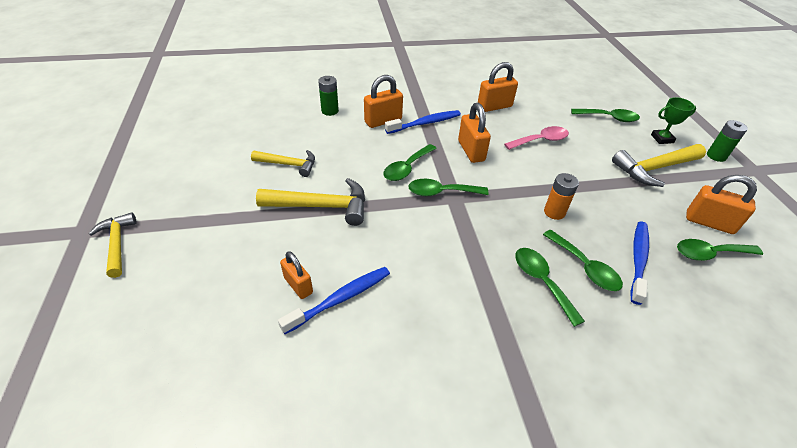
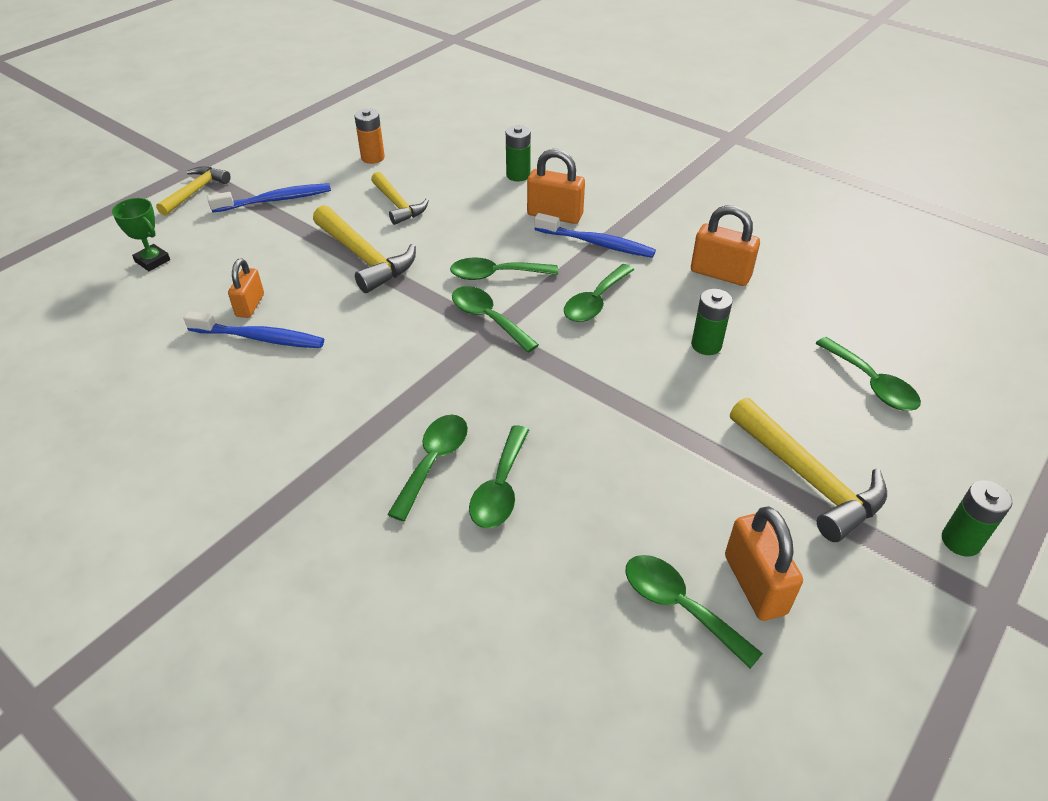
camera: 50 degrees right, 0 degrees up
(471, 151) = (595, 302): orange padlock -> green spoon
(540, 140) = (706, 345): pink spoon -> green battery
(554, 212) = (570, 420): orange battery -> orange battery (373, 158)
(638, 260) = (573, 533): blue toothbrush -> blue toothbrush (275, 200)
(654, 168) = (809, 479): yellow hammer -> yellow hammer turned 150 degrees counterclockwise
(662, 139) = (908, 460): green trophy -> green trophy (152, 261)

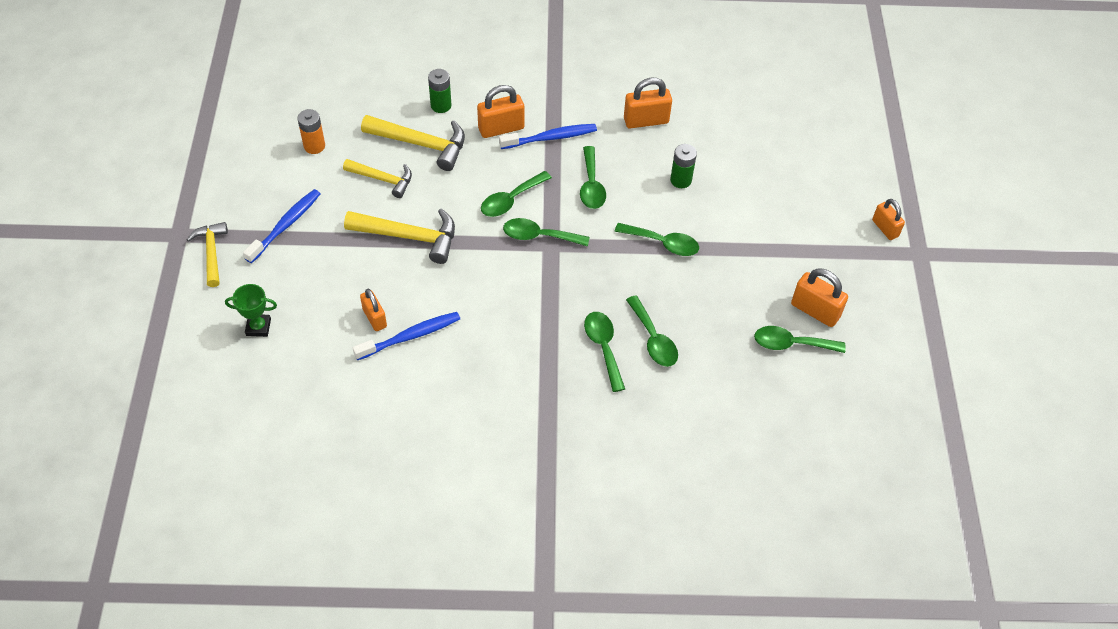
camera: 40 degrees left, 10 degrees up
(809, 479) = (796, 236): yellow hammer -> yellow hammer (422, 144)
(871, 383) = (784, 155): green spoon -> green spoon (663, 243)
(960, 541) = (885, 228): green battery -> orange padlock

